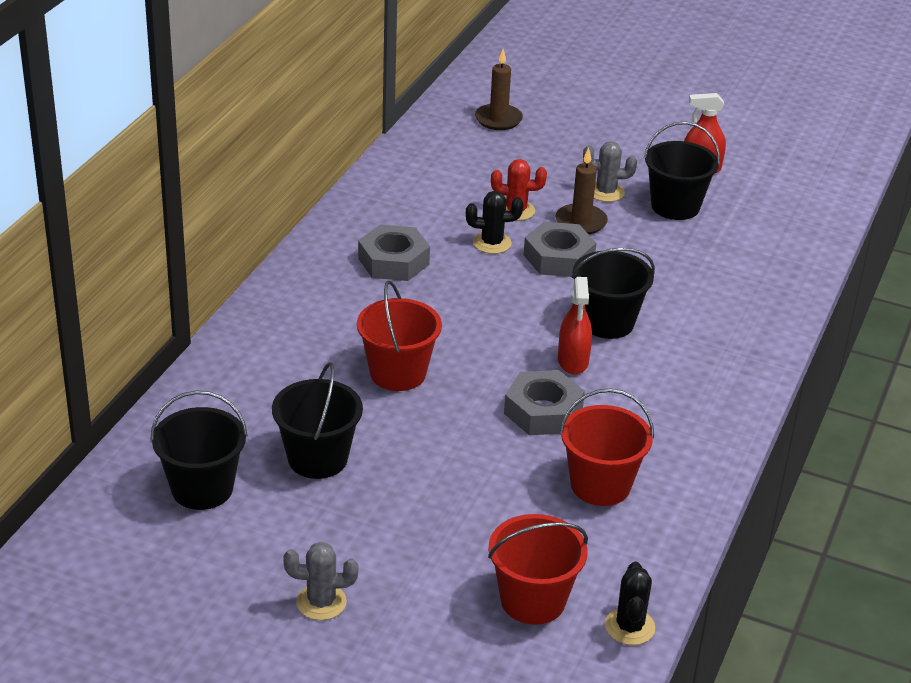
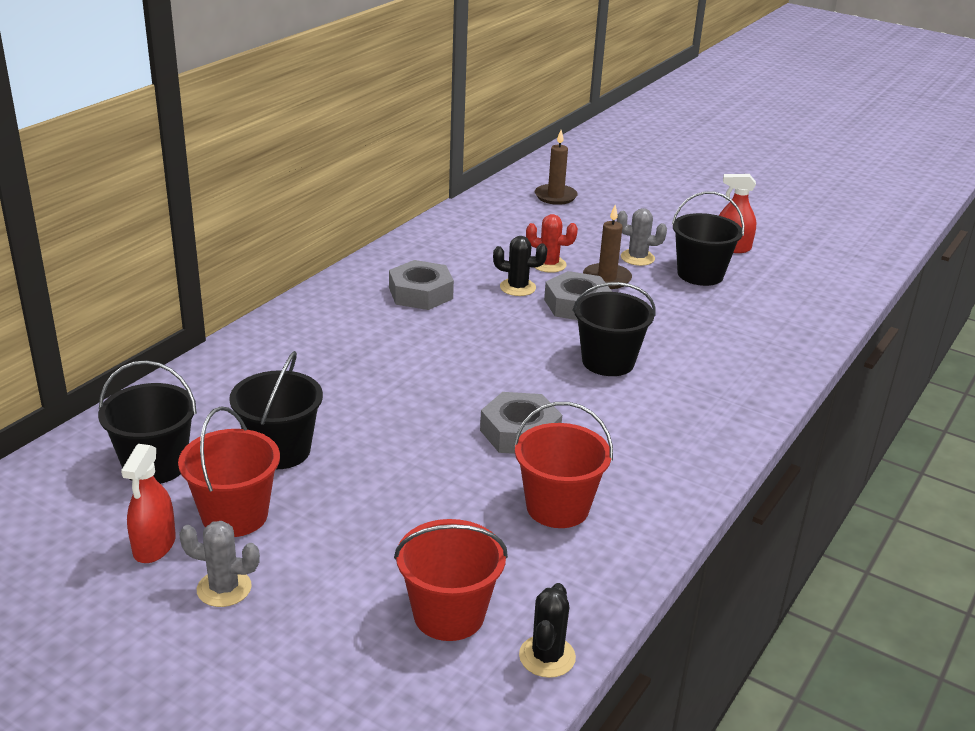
camera: 10 degrees right, 5 degrees down
(398, 373) = (389, 384): red bucket -> red bucket (235, 515)
(573, 361) = (564, 391): red spray bottle -> red spray bottle (154, 546)

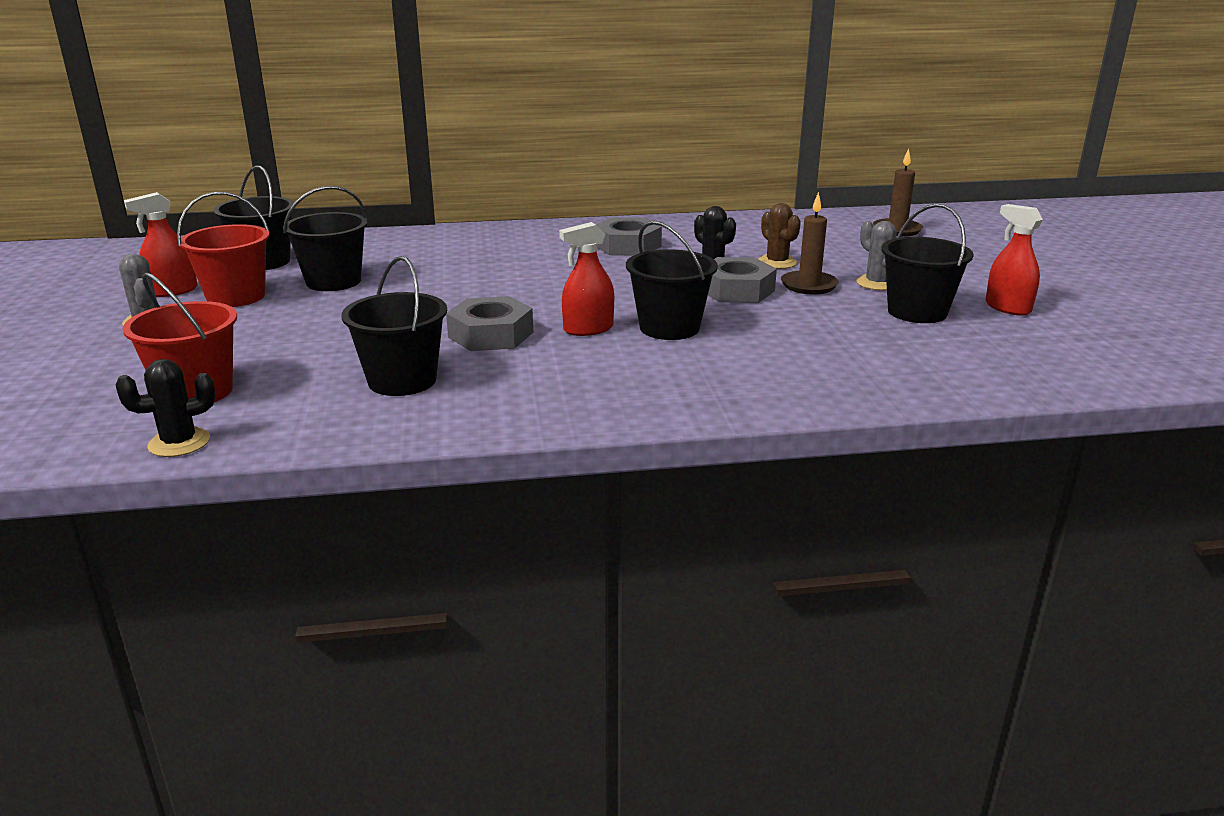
camera: 50 degrees right, 5 degrees down
(549, 264) = (777, 262): red cactus -> brown cactus
(557, 507) = (402, 381): red bucket -> black bucket
(566, 391) = (588, 329): none -> red spray bottle

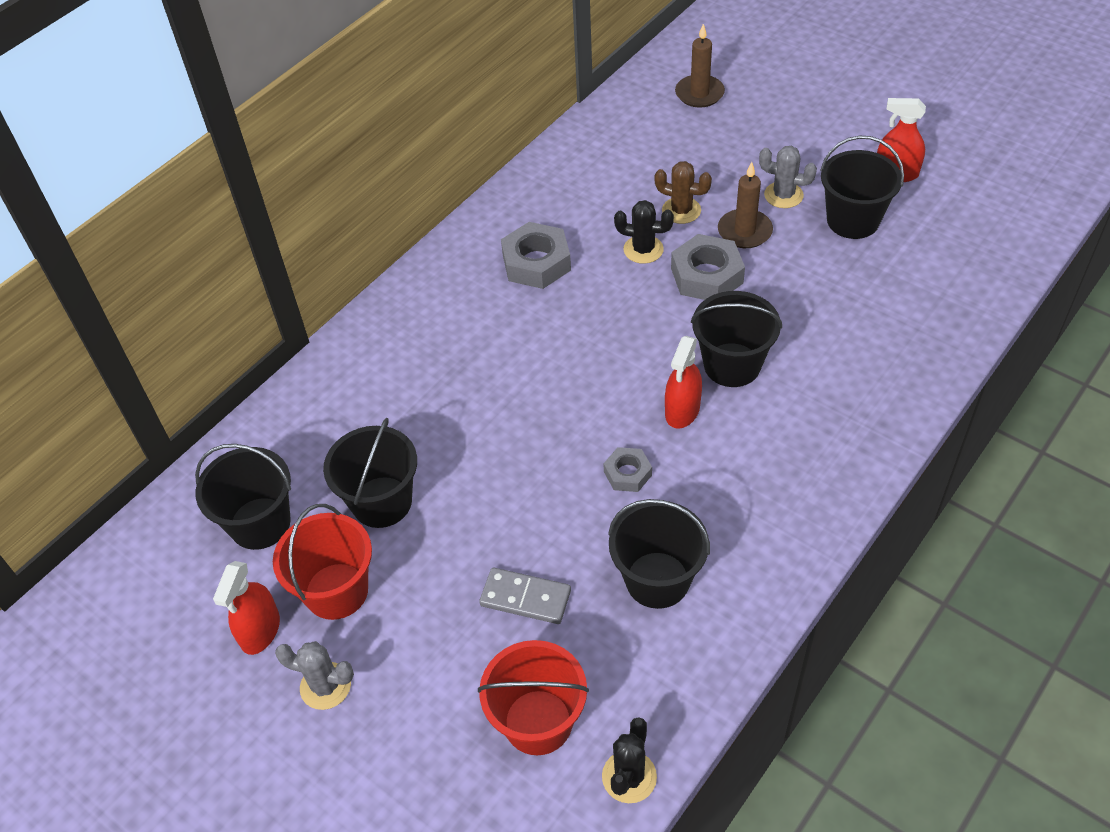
camera: 40 degrees left, 25 degrees up
(313, 347) = (525, 598): none -> grey domino
(491, 335) = (627, 473): grey nut -> grey nut, size x0.58

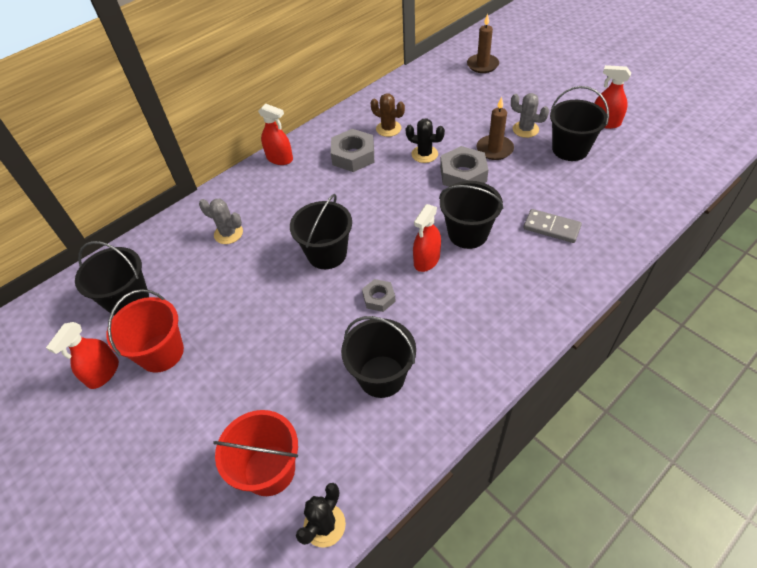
camera: 10 degrees right, 0 degrees up
(325, 686) = (132, 419): grey cactus -> grey cactus (228, 233)
(381, 502) = (209, 296): black bucket -> black bucket (327, 254)
(424, 279) = (279, 158): none -> red spray bottle
(525, 598) = (286, 376): grey domino -> grey domino (551, 228)
(681, 210) = (455, 133): brown cactus -> brown cactus (388, 129)

